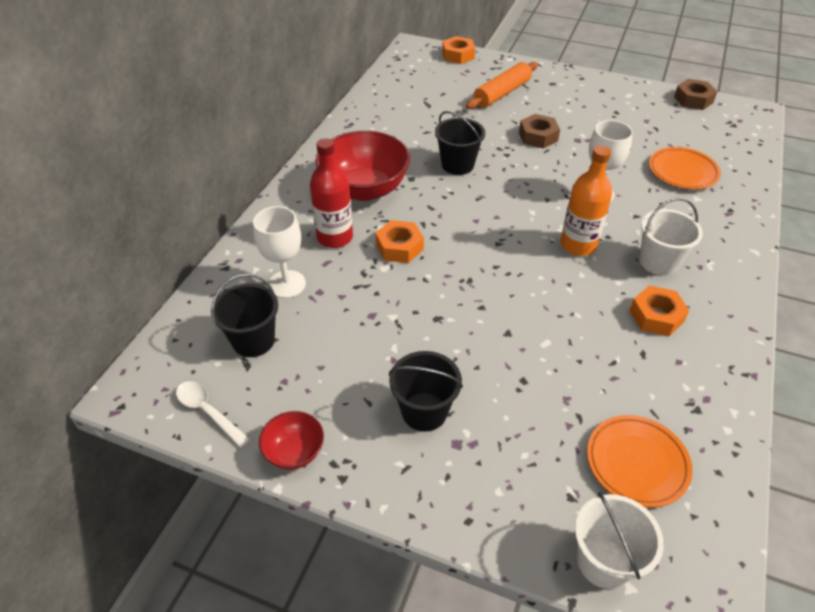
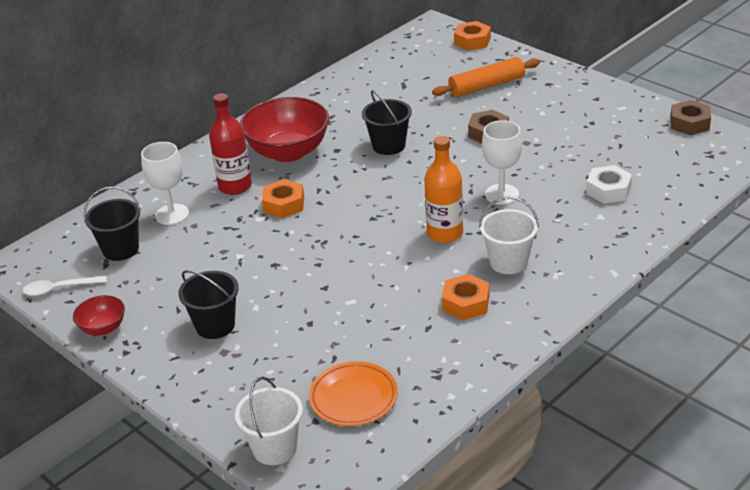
camera: 25 degrees right, 10 degrees down
(208, 411) = (59, 289): white spoon -> white spoon turned 75 degrees counterclockwise
(682, 172) = (608, 190): orange plate -> white nut

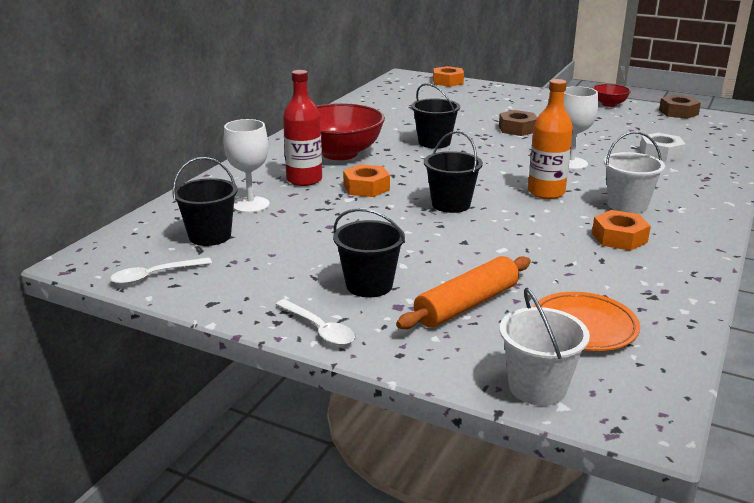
camera: 20 degrees left, 10 degrees down
(103, 328) = (233, 303): red bowl -> red bowl (609, 104)
(151, 365) = (319, 329): none -> white spoon
(345, 238) = (451, 204): none -> black bucket
(486, 86) = (486, 104): orange rolling pin -> orange rolling pin (466, 305)

